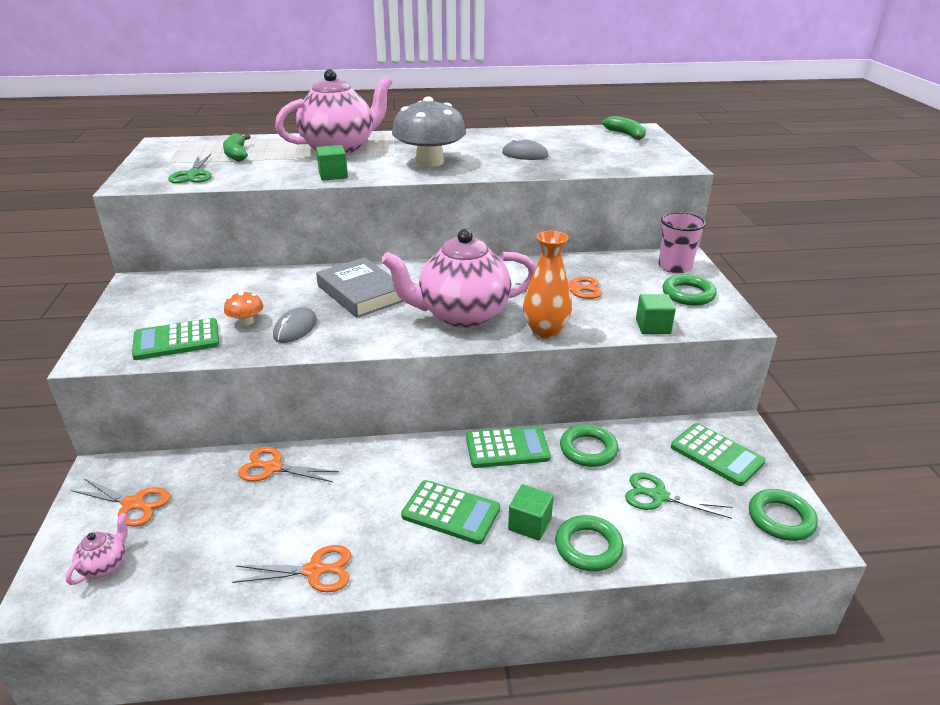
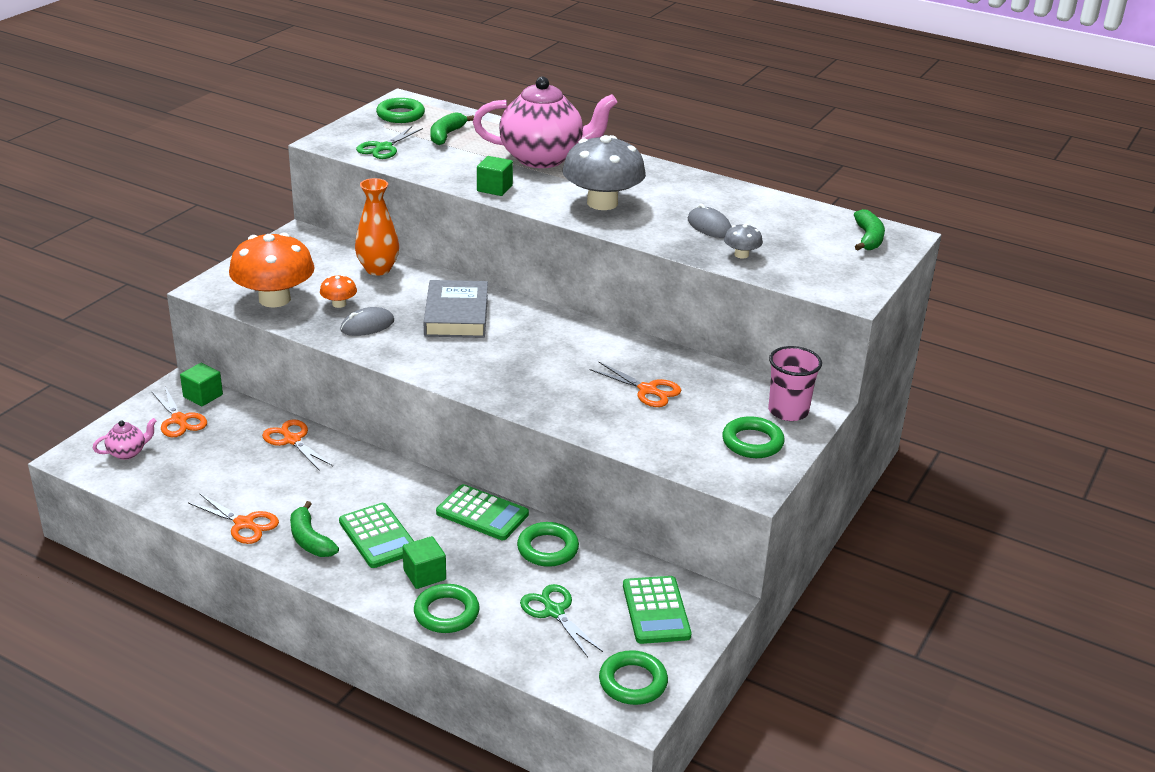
camera: 35 degrees right, 0 degrees up
(175, 151) = (400, 115): none -> green ring
(176, 340) = (274, 299): green calculator -> orange mushroom
(396, 550) = (310, 540): none -> green banana
(462, 315) = (511, 371): pink teapot -> none
(545, 331) = (561, 415): orange vase -> orange vase (378, 269)
(574, 164) = (741, 254): none -> grey mushroom
(653, 326) = (664, 455): green cube -> green cube (203, 396)

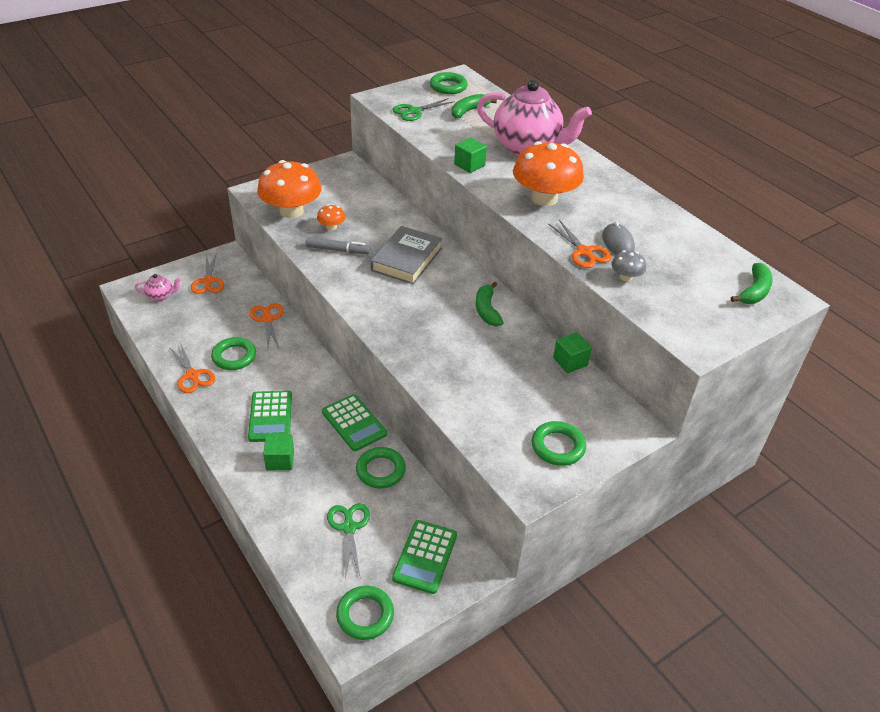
camera: 25 degrees right, 10 degrees up
(203, 396) = (235, 267): green cube -> green cube (570, 362)
(310, 540) = (224, 403): green banana -> green banana (487, 310)
(367, 325) = (338, 250): grey mouse -> grey marker
(378, 269) = (379, 206): orange vase -> none
(446, 613) = (273, 498): green ring -> green ring (234, 356)
(602, 203) = (544, 198): grey mushroom -> orange mushroom
(648, 390) = (505, 369): orange scissors -> orange scissors (584, 252)
(788, 411) = (609, 426): pink cup -> none

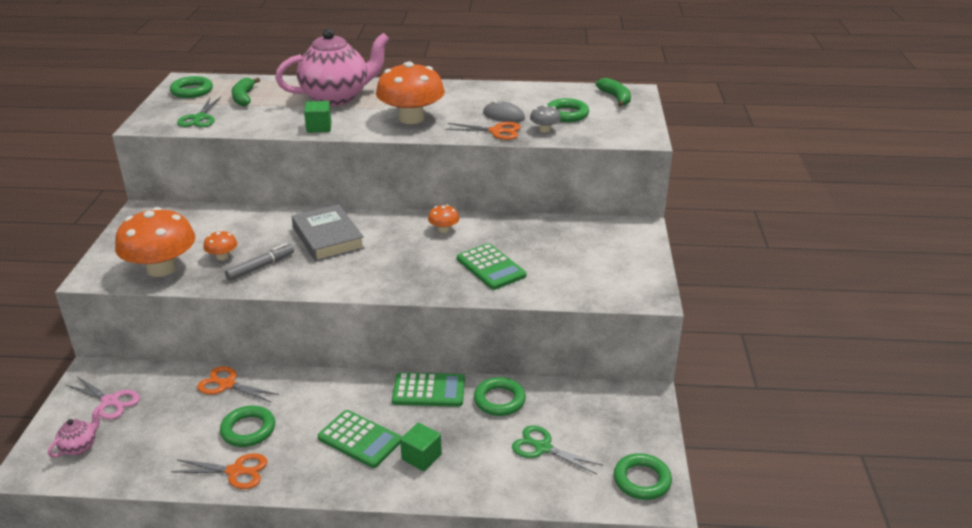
camera: 50 degrees left, 10 degrees down
(208, 281) = (110, 401): orange scissors -> pink scissors
(425, 557) = (613, 418): green calculator -> green calculator (491, 267)
(487, 310) = (444, 229): green banana -> orange mushroom
(558, 446) = (623, 266): green ring -> green ring (567, 114)
(570, 362) = (545, 221): green cube -> none

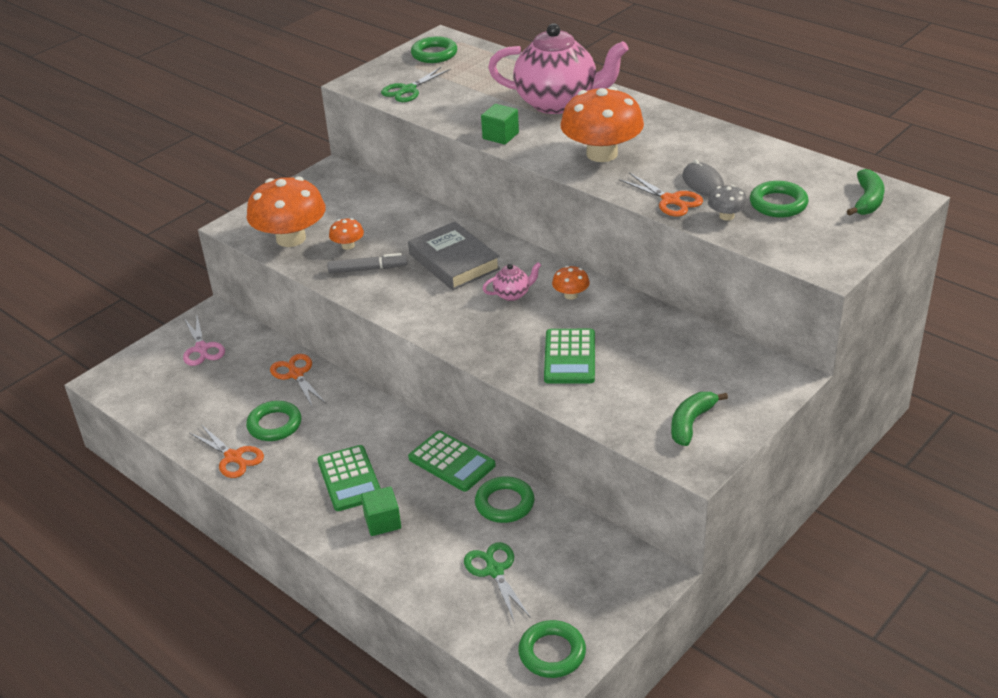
camera: 40 degrees right, 5 degrees up
(80, 447) = (150, 379): pink teapot -> pink teapot (512, 294)
(244, 98) = (471, 76): green banana -> green banana (691, 423)
(328, 238) = (454, 261): grey book -> grey book turned 45 degrees counterclockwise

